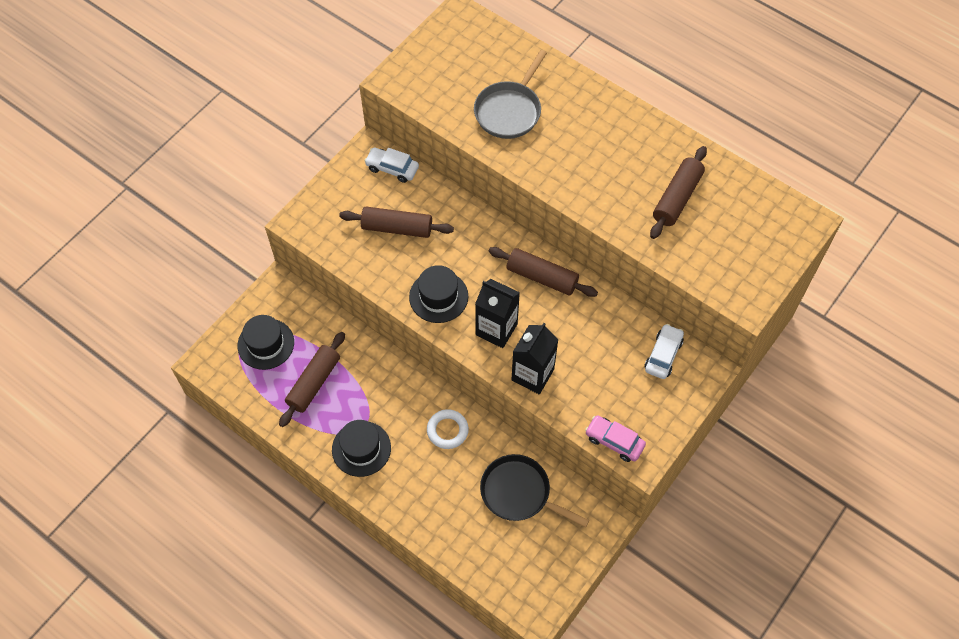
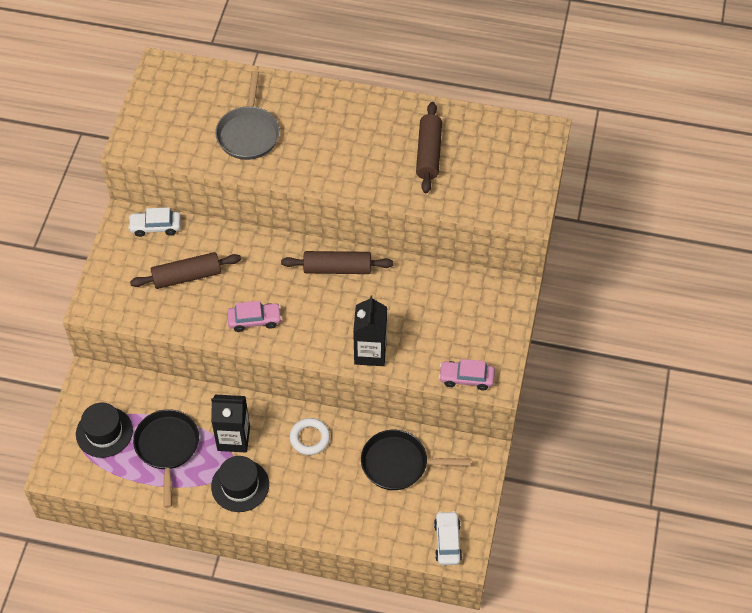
camera: 25 degrees left, 5 degrees down
(314, 383) = (167, 447): brown rolling pin -> black pan
(438, 296) = (254, 320): black hat -> pink car
(496, 329) = (320, 327): black carton -> black carton (233, 438)
(663, 355) = (472, 292): white car -> white car (447, 541)

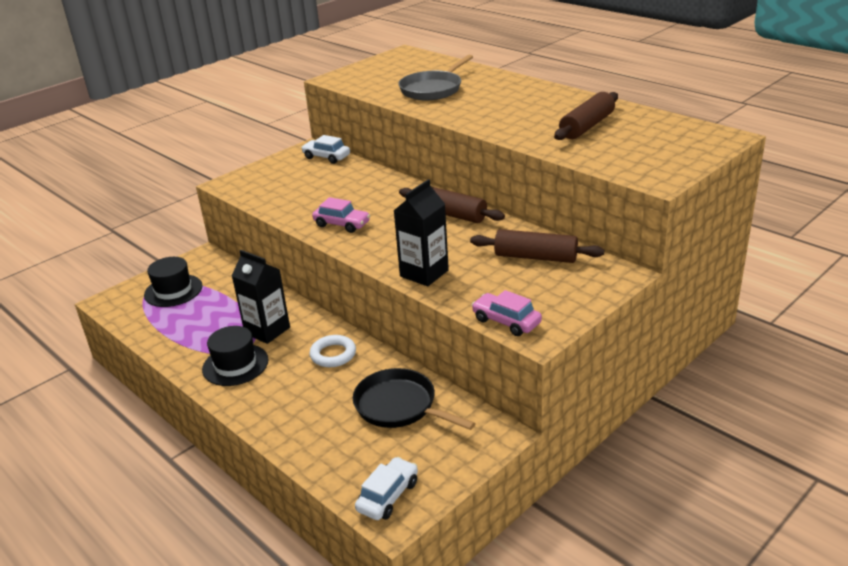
camera: 35 degrees right, 25 degrees down
(167, 447) = (207, 317): black pan -> none
(187, 276) = (317, 187): brown rolling pin -> brown rolling pin (535, 257)

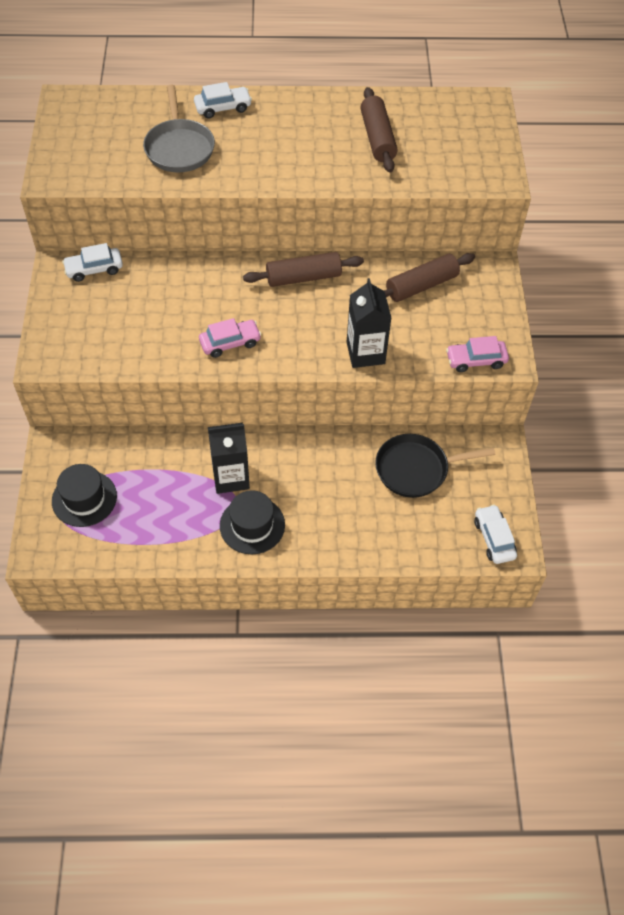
camera: 50 degrees left, 25 degrees up
(333, 354) = (313, 461): white ring -> none
(496, 81) = (223, 108): none -> white car

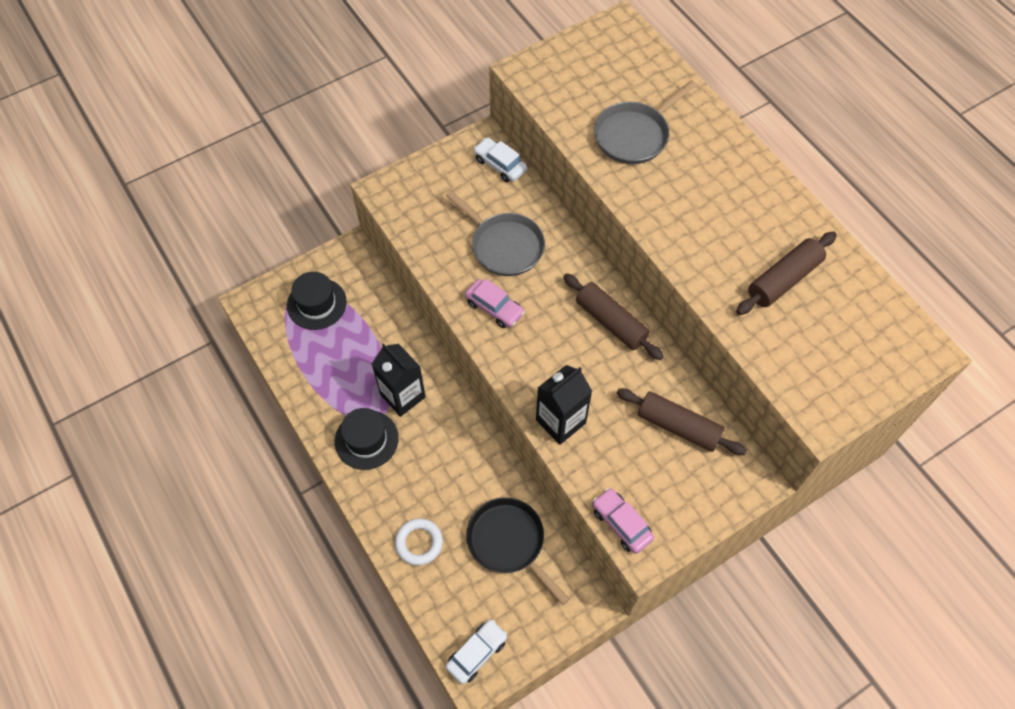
camera: 60 degrees right, 5 degrees up
(176, 307) = (504, 246): none -> grey pan
(223, 108) = (712, 137): white car -> none
(374, 532) = (419, 543): none -> white ring

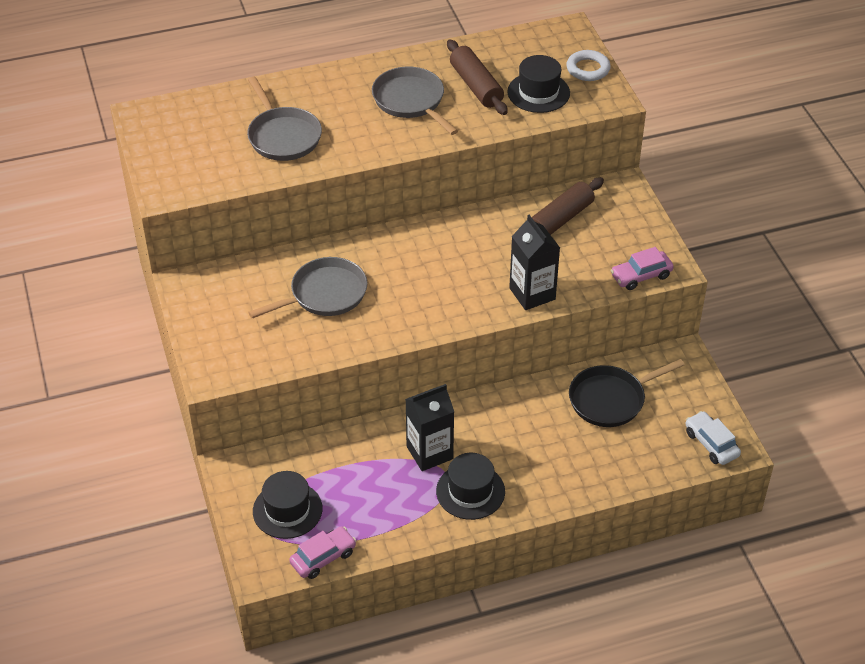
camera: 75 degrees left, 15 degrees down
(419, 543) = (594, 467): white ring -> white ring (588, 69)
(494, 308) = (394, 315): pink car -> pink car (323, 557)
(500, 165) = (222, 278): white car -> none
(611, 322) = (440, 238): brown rolling pin -> none
(732, 226) = (411, 101): none -> grey pan
(800, 342) = (538, 92): none -> black hat

